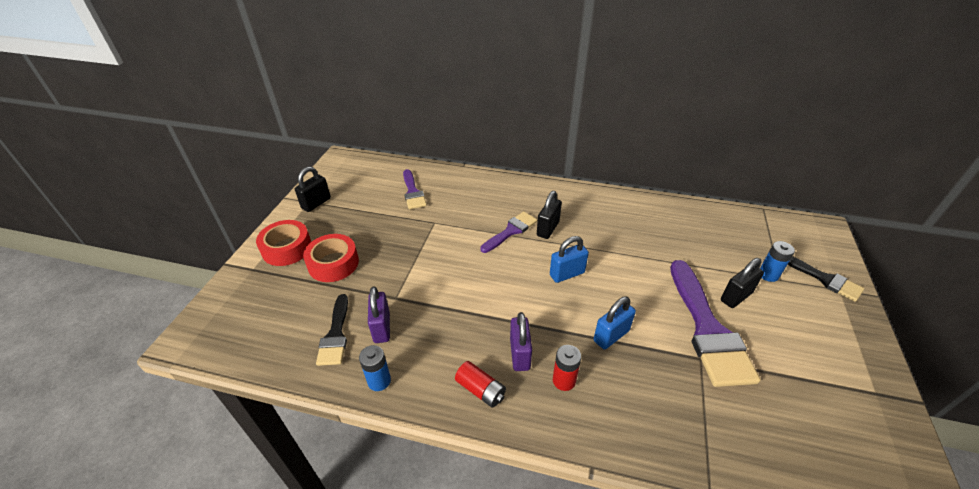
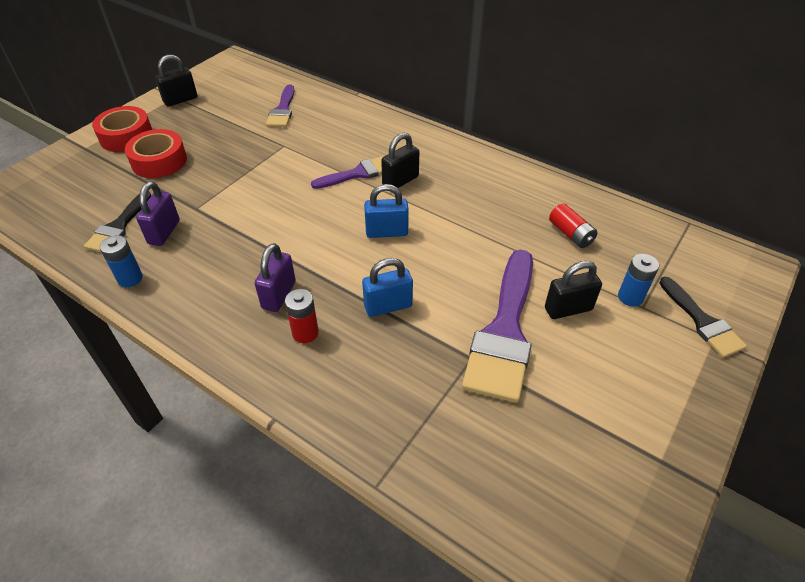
camera: 20 degrees right, 5 degrees up
(480, 390) = (217, 315): red battery -> red battery (570, 234)

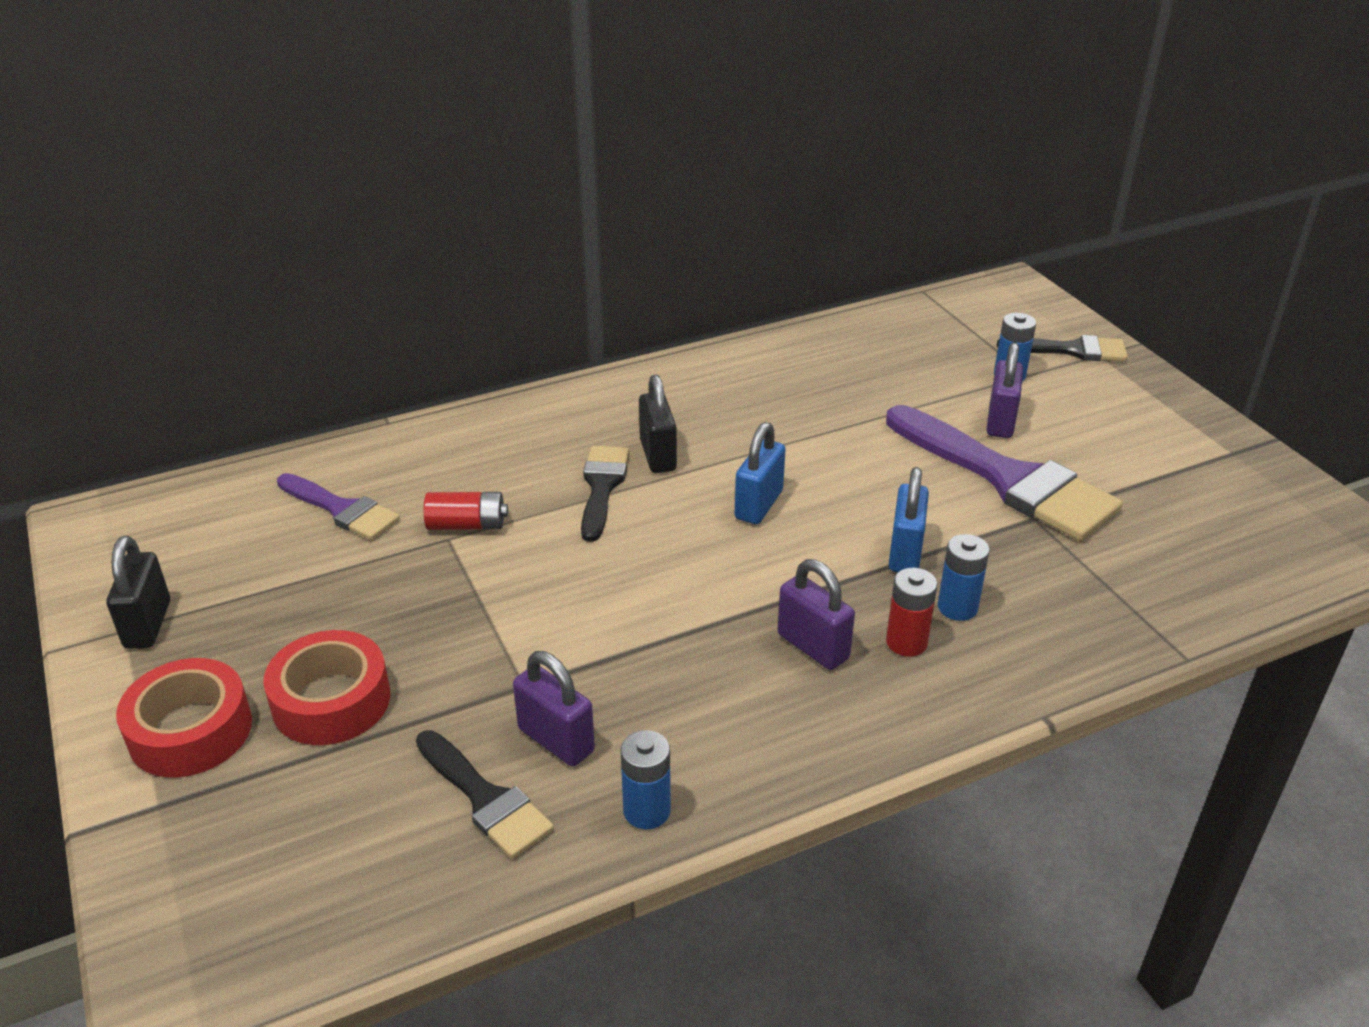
camera: 60 degrees left, 10 degrees down
(351, 346) = (957, 607): none -> blue battery
(358, 173) = (602, 487): purple brush -> black brush
(568, 309) = (1000, 421): black padlock -> purple padlock
(570, 234) = (880, 369): red battery -> red battery (467, 525)

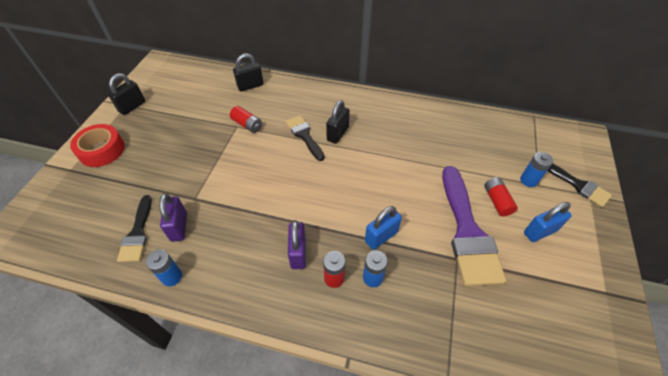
camera: 40 degrees right, 15 degrees up
(331, 701) = (142, 165): red tape -> none
(341, 509) = (220, 97): purple brush -> none
(383, 462) = (250, 86): none -> black padlock
(602, 487) = (304, 136): black brush -> black brush turned 75 degrees counterclockwise
(758, 505) = (349, 177): blue padlock -> blue padlock (540, 232)
(1000, 421) = (497, 201): purple padlock -> red battery

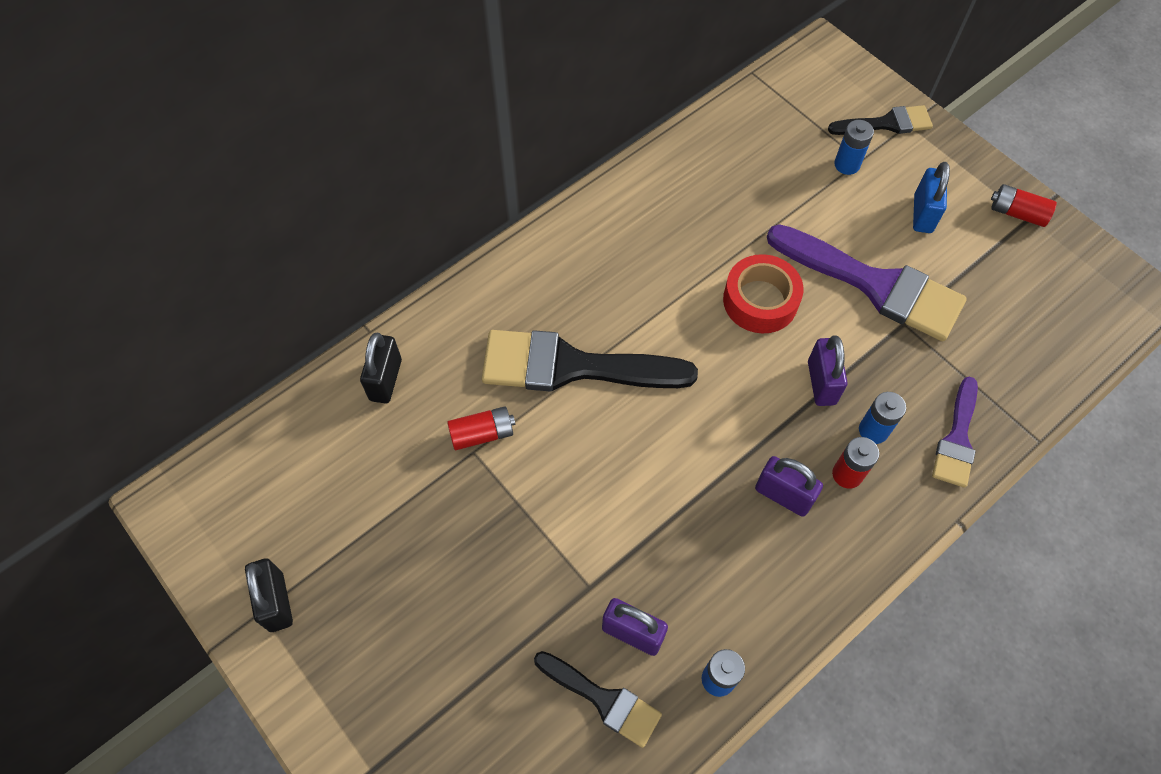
camera: 55 degrees left, 10 degrees up
(102, 150) = (362, 697): red tape -> red tape (760, 301)
(304, 136) = (572, 366): black brush -> black brush, size x1.80
(338, 134) = (603, 320): black padlock -> none
(381, 237) = (821, 383): blue padlock -> purple padlock
(405, 328) = (957, 439): none -> purple brush
(497, 201) = (853, 221): red battery -> red battery (1017, 213)

